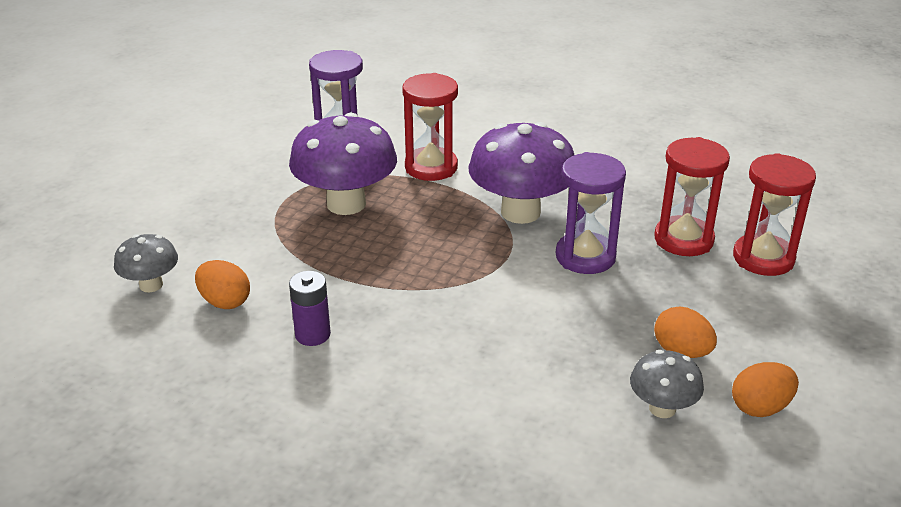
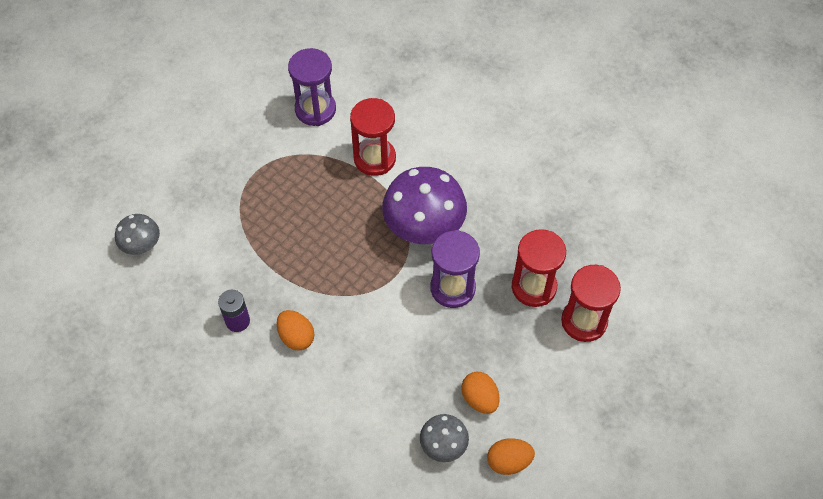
camera: 15 degrees right, 25 degrees up
(225, 302) = (187, 274): orange egg -> orange egg (296, 337)
(346, 204) = (298, 188): purple mushroom -> none

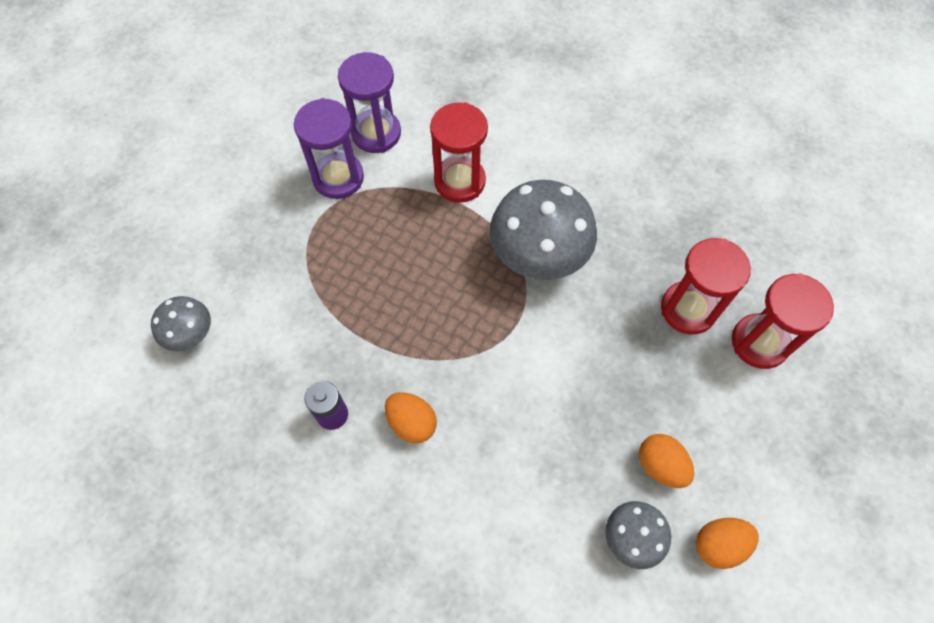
camera: 10 degrees left, 5 degrees up
(424, 227) = (538, 256): purple mushroom -> grey mushroom
(452, 288) = (591, 326): purple hourglass -> purple hourglass (338, 178)

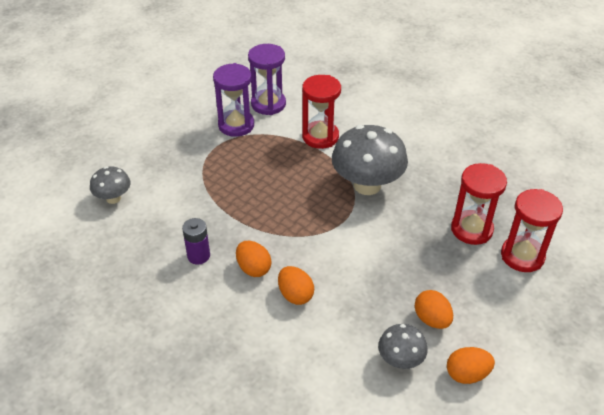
camera: 10 degrees right, 20 degrees down
(476, 457) = (295, 295): none -> orange egg

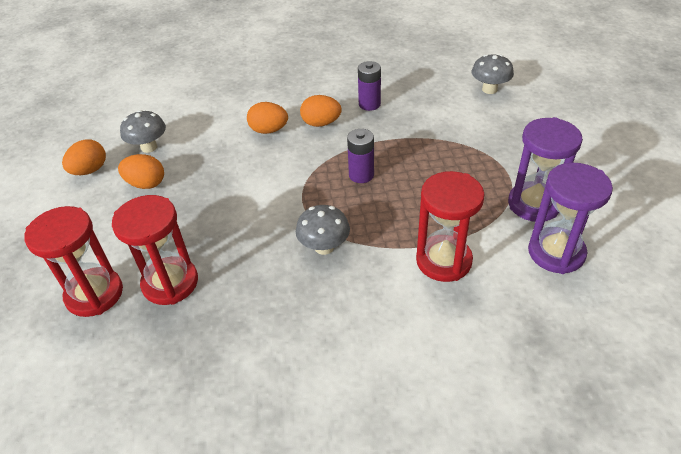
camera: 135 degrees right, 0 degrees up
(289, 208) = (361, 175): none -> purple battery
(367, 185) = (324, 247): grey mushroom -> grey mushroom, size x0.53

